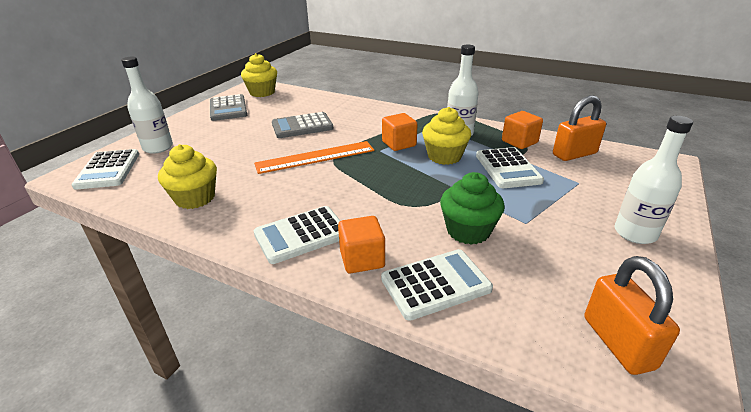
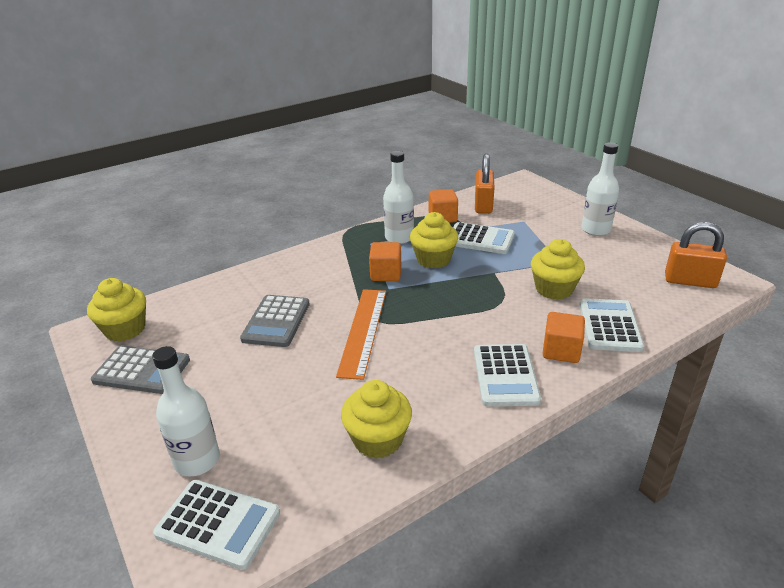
camera: 60 degrees left, 0 degrees up
(468, 231) = (554, 289): green cupcake -> yellow cupcake

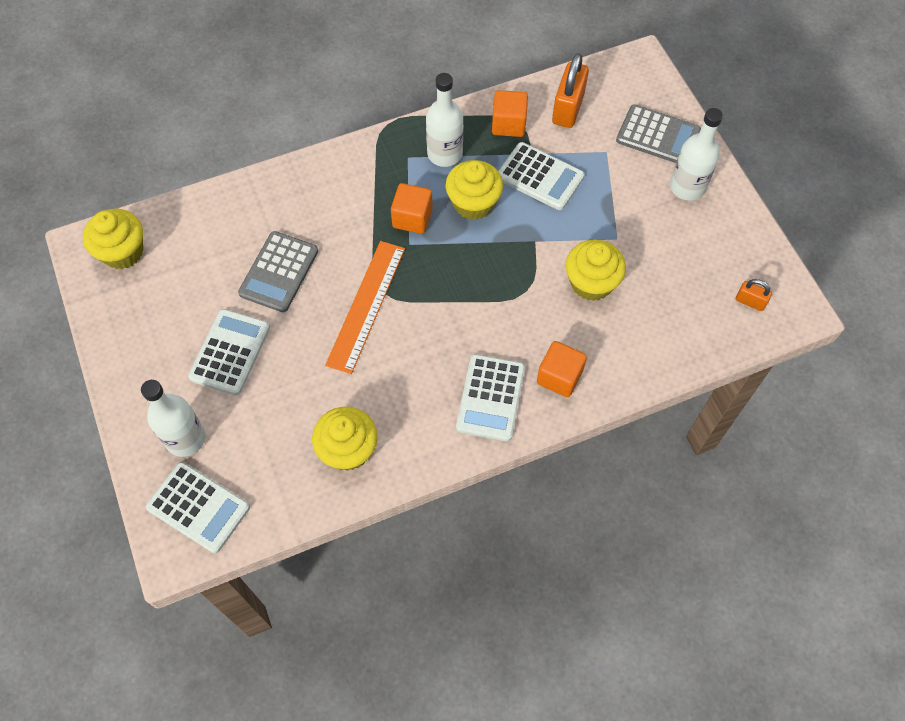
camera: 10 degrees right, 30 degrees up
(142, 370) = (139, 316): grey calculator -> grey calculator (658, 136)
(609, 326) = (625, 352): white calculator -> white calculator (230, 352)
(690, 281) = (750, 301): orange padlock -> orange padlock, size x0.53

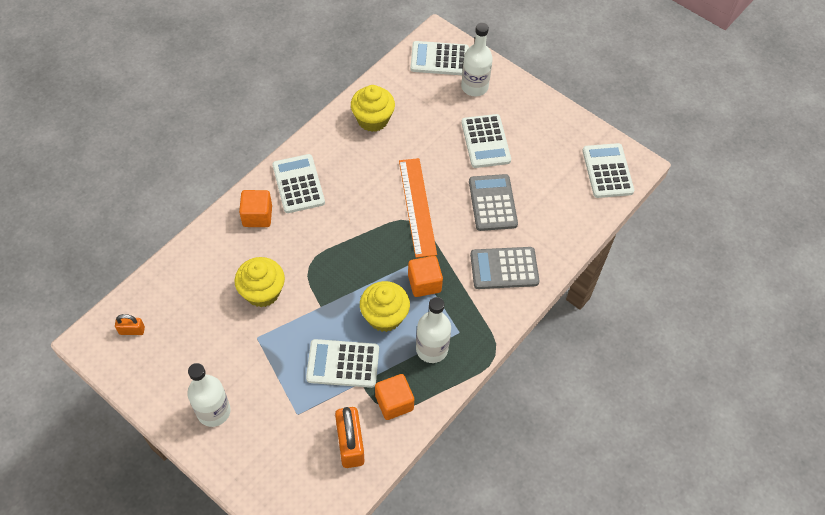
camera: 150 degrees right, 5 degrees down
(122, 252) = (607, 171): yellow cupcake -> white calculator
(658, 136) = (257, 453): grey calculator -> grey calculator (504, 268)

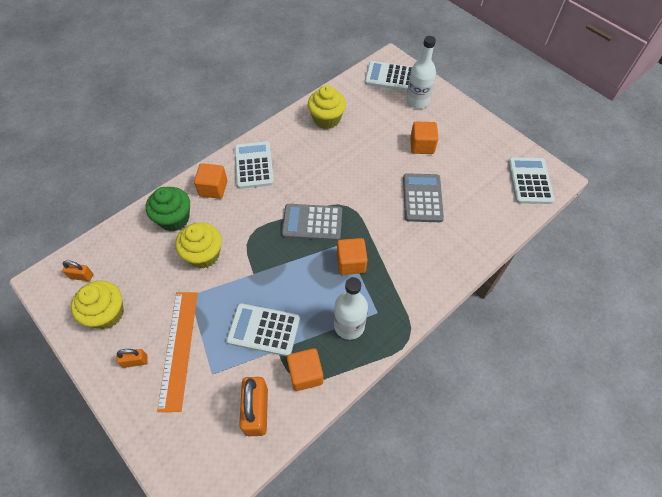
camera: 10 degrees right, 0 degrees up
(213, 411) = (135, 361): white bottle -> orange padlock
(220, 255) = (174, 219): none -> green cupcake
(384, 316) = (310, 289): yellow cupcake -> yellow cupcake (106, 313)
(417, 206) = (354, 194): orange ruler -> orange ruler (179, 348)
(485, 141) = (422, 146): white calculator -> orange cube
(504, 268) = (426, 257): grey calculator -> grey calculator (312, 223)

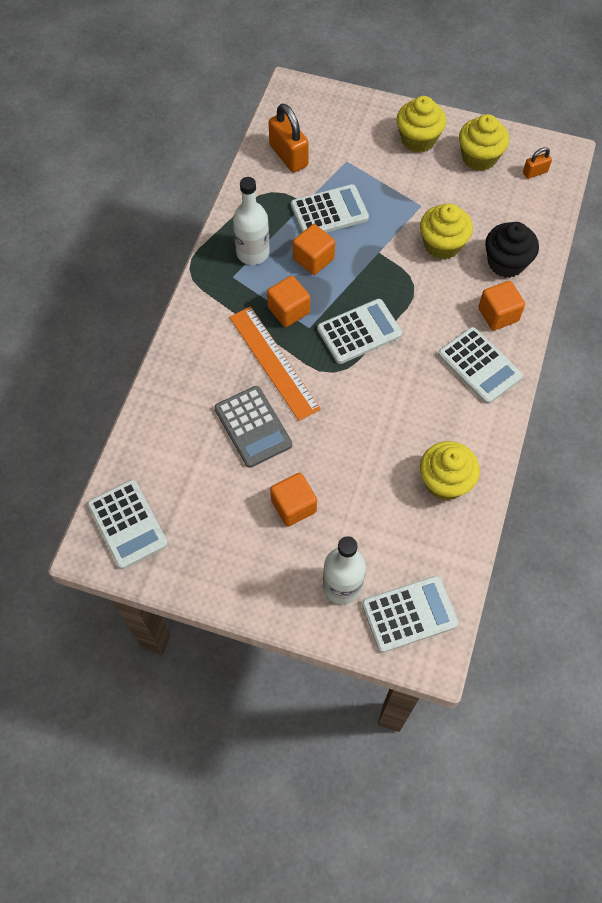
camera: 150 degrees right, 5 degrees up
(135, 361) = (418, 139): orange padlock -> yellow cupcake
(174, 219) = (506, 263): green cupcake -> black cupcake
(179, 348) = (391, 164): orange ruler -> orange ruler (273, 362)
(305, 374) = (266, 198): orange cube -> orange cube (313, 259)
(312, 223) = (359, 332): grey calculator -> white calculator

